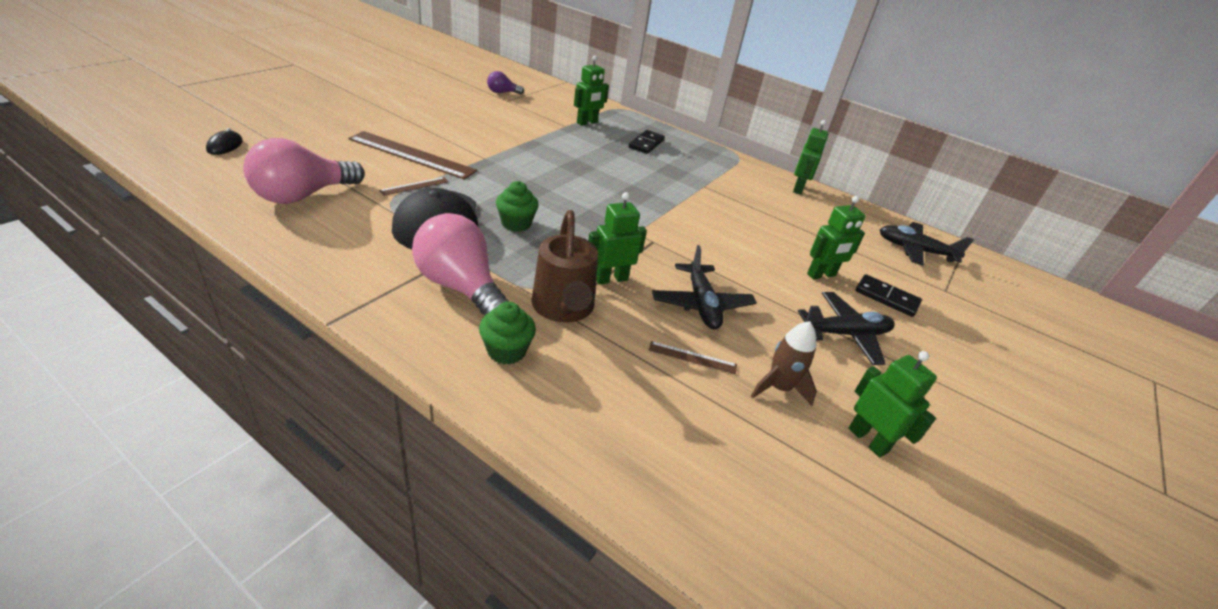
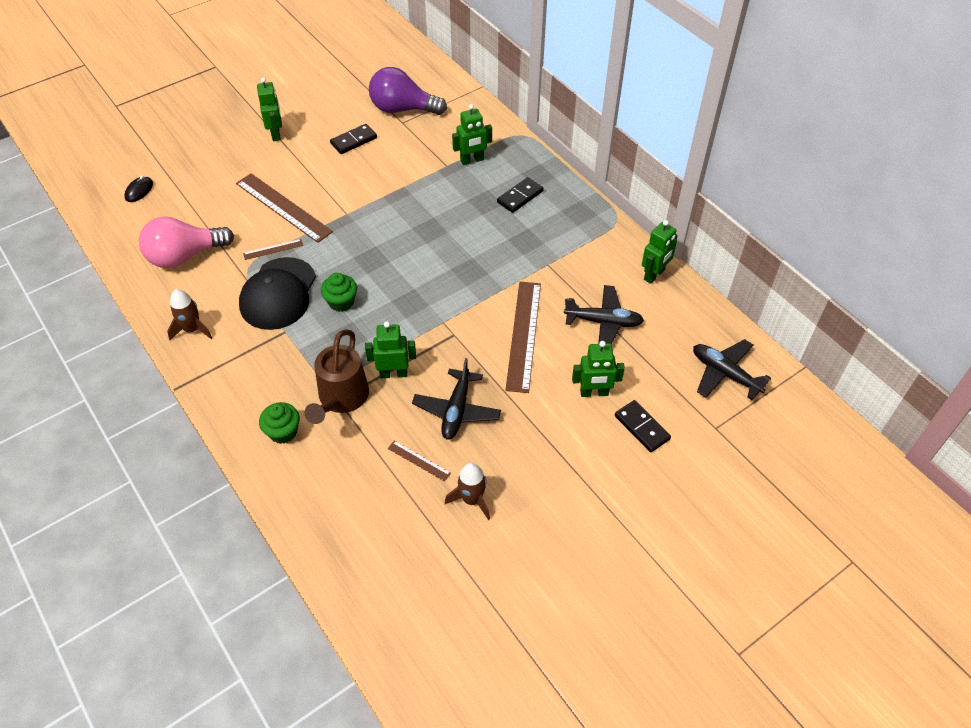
camera: 25 degrees right, 15 degrees up
(336, 260) = (192, 329): none -> brown rocket
(460, 287) = (272, 367): pink light bulb -> none
(465, 111) = (353, 141): none -> black domino
(502, 92) = (402, 109): purple light bulb -> purple light bulb, size x2.02
(721, 236) = (523, 335): none -> brown ruler
(845, 334) = (568, 460): black plane -> black plane (603, 322)
(868, 440) = (513, 556): green robot -> green robot (276, 133)

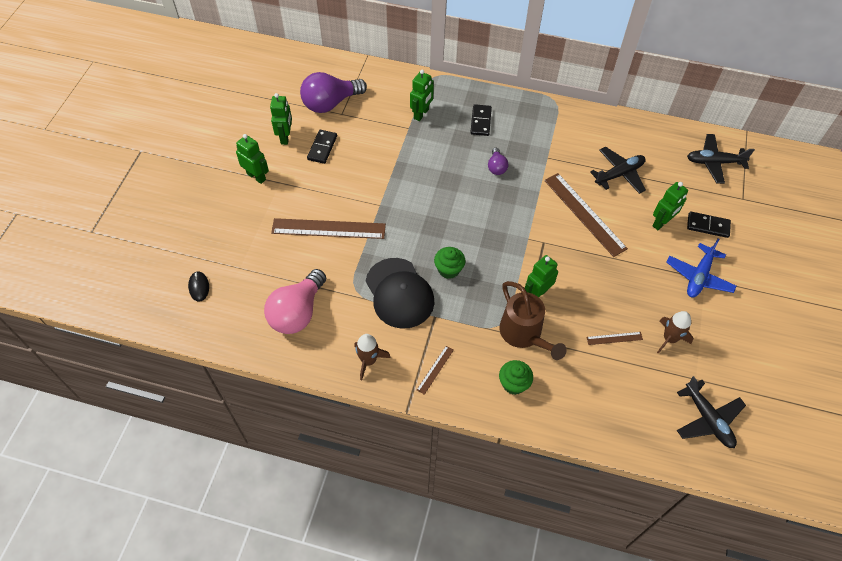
camera: 40 degrees left, 5 degrees up
(273, 249) = (358, 264): brown ruler -> brown ruler (435, 369)
(457, 410) = (600, 290): black plane -> black plane (707, 419)
(487, 244) = (496, 167): none -> purple light bulb
(572, 466) = (699, 276): none -> blue plane
(654, 275) = (614, 125): green robot -> green robot (285, 137)

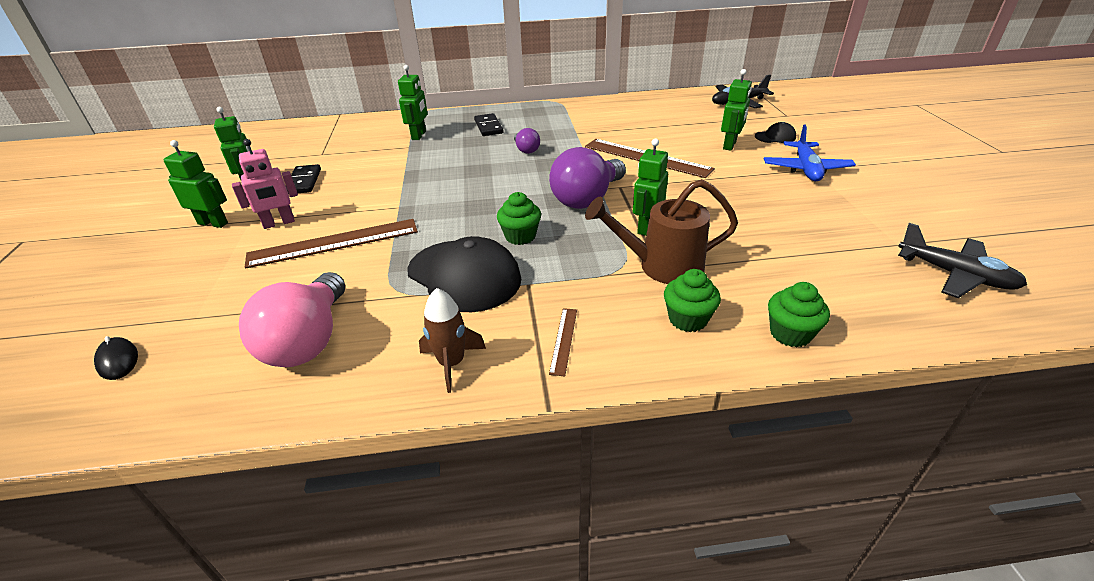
camera: 20 degrees left, 20 degrees down
(298, 193) = (279, 223): none -> pink robot
(330, 103) = (305, 150): purple light bulb -> purple light bulb (587, 199)
(524, 335) = (661, 266): brown watering can -> brown watering can turned 135 degrees clockwise
(565, 418) = (790, 333): none -> green cupcake
(614, 338) = (771, 238): brown ruler -> none
(619, 174) = (658, 127): black plane -> none
(669, 339) = (830, 220): brown rocket -> none
(708, 226) = (775, 137): black domino -> black cap

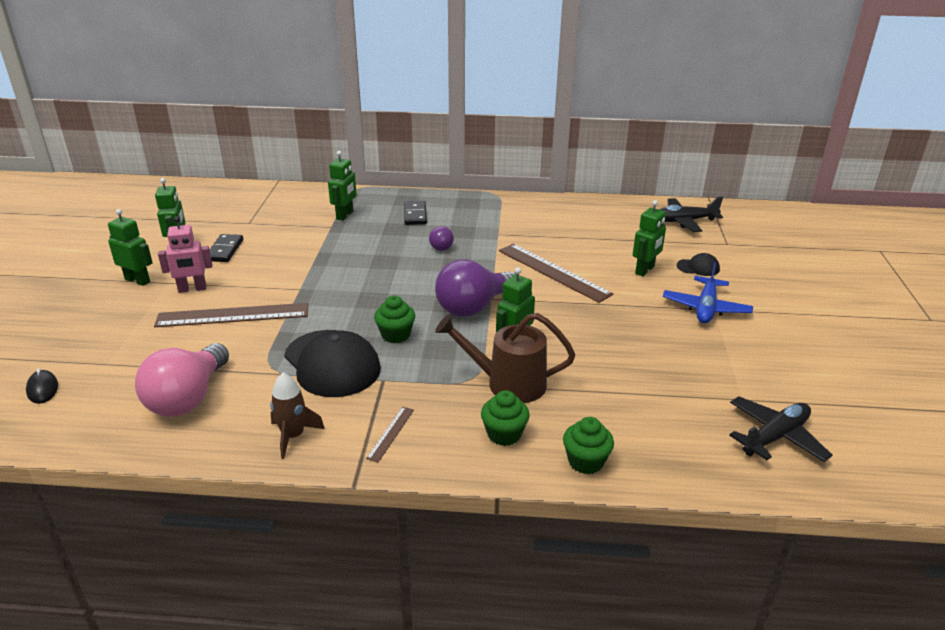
camera: 10 degrees right, 5 degrees down
(955, 275) = (775, 437): black plane -> black plane turned 90 degrees counterclockwise

